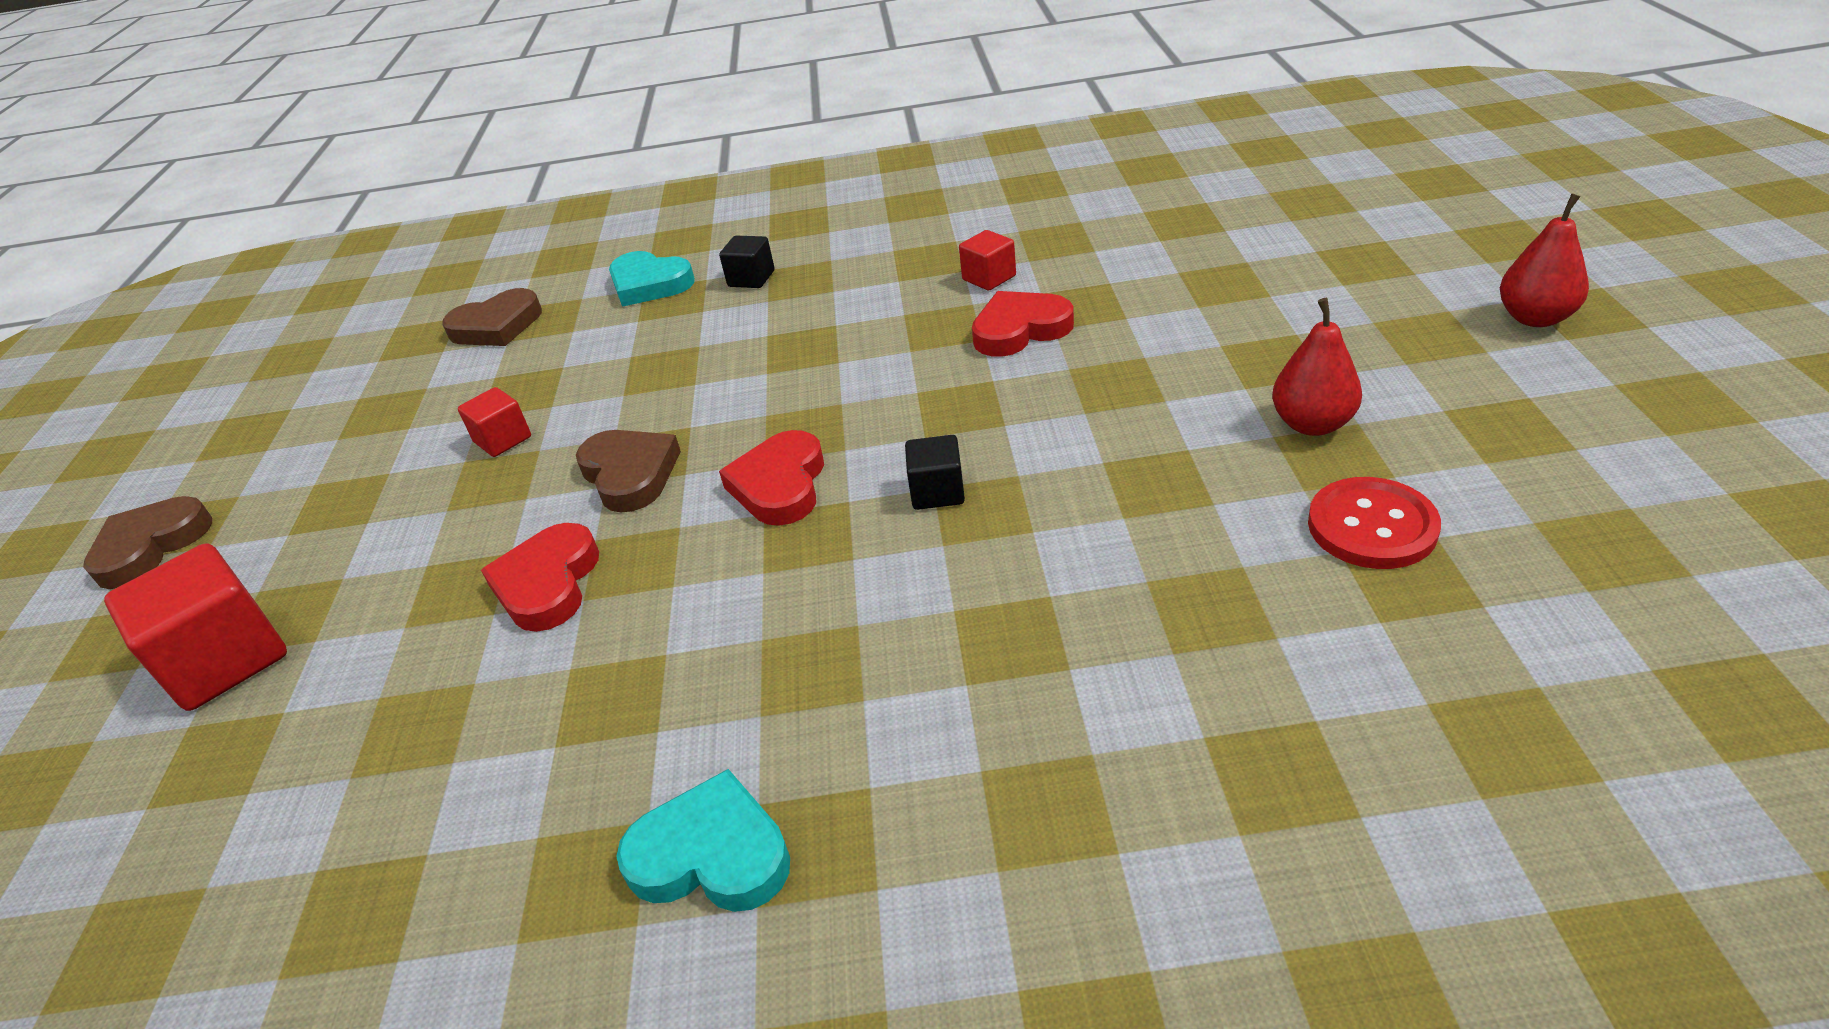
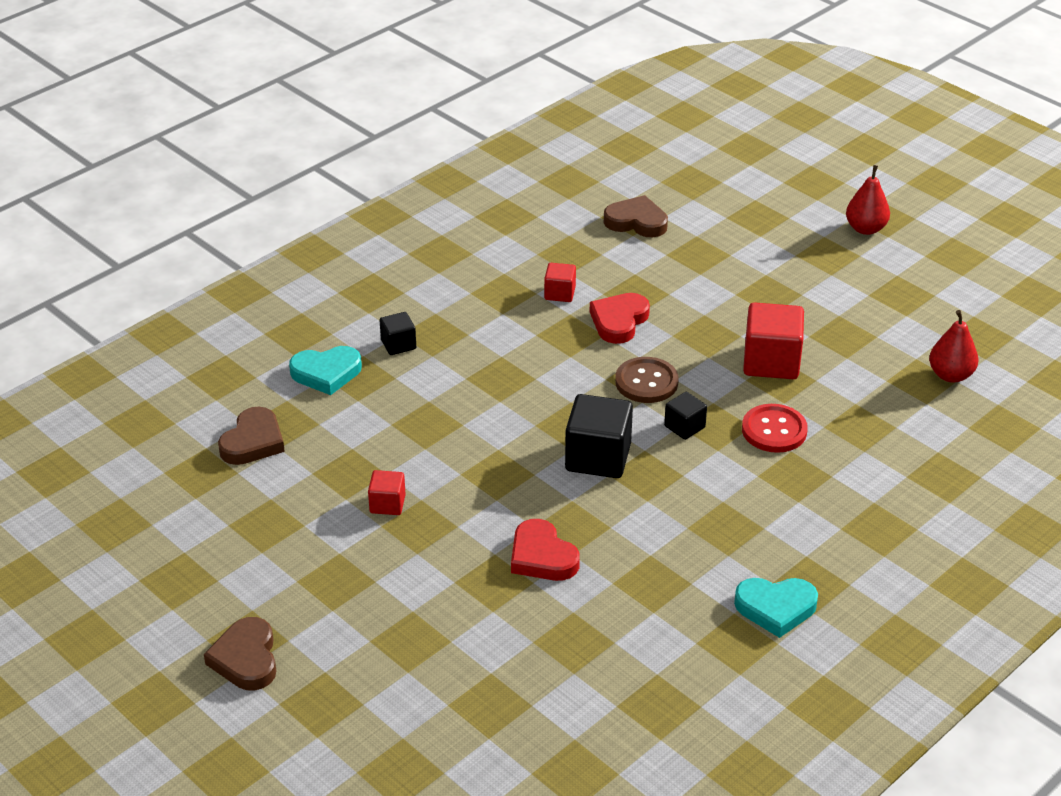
camera: 45 degrees left, 0 degrees up
(225, 660) = (414, 673): red cube -> red cube (771, 362)
(630, 474) = (503, 488): brown heart -> brown heart (636, 222)
(711, 854) = (776, 608): turquoise heart -> turquoise heart turned 150 degrees counterclockwise
(780, 485) = (598, 457): red heart -> black cube
(961, 414) = (646, 382): none -> brown button
(1312, 424) = (820, 323): red pear -> red pear (950, 375)
(1372, 526) = (889, 364): red button -> red button (774, 430)

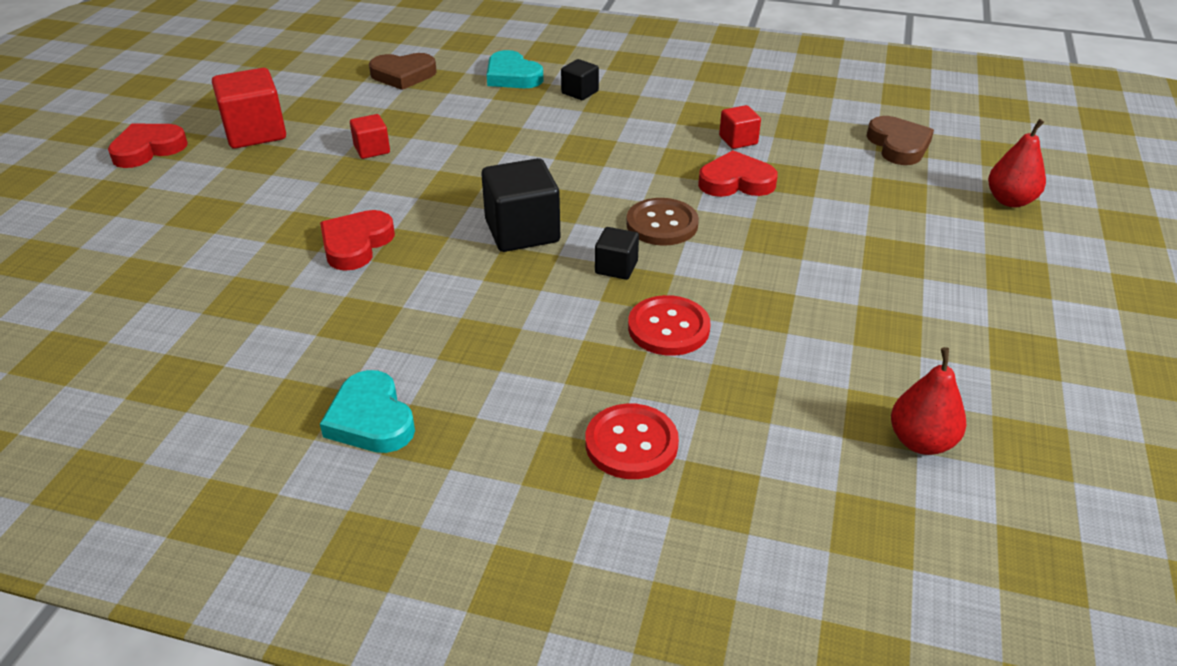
camera: 60 degrees right, 0 degrees up
(246, 659) = (148, 149): brown heart -> red heart
(771, 362) = (781, 291): red cube -> red cube (255, 132)
(865, 229) = (1106, 287): red pear -> red pear (1010, 201)
(878, 493) = (631, 444): none -> red button

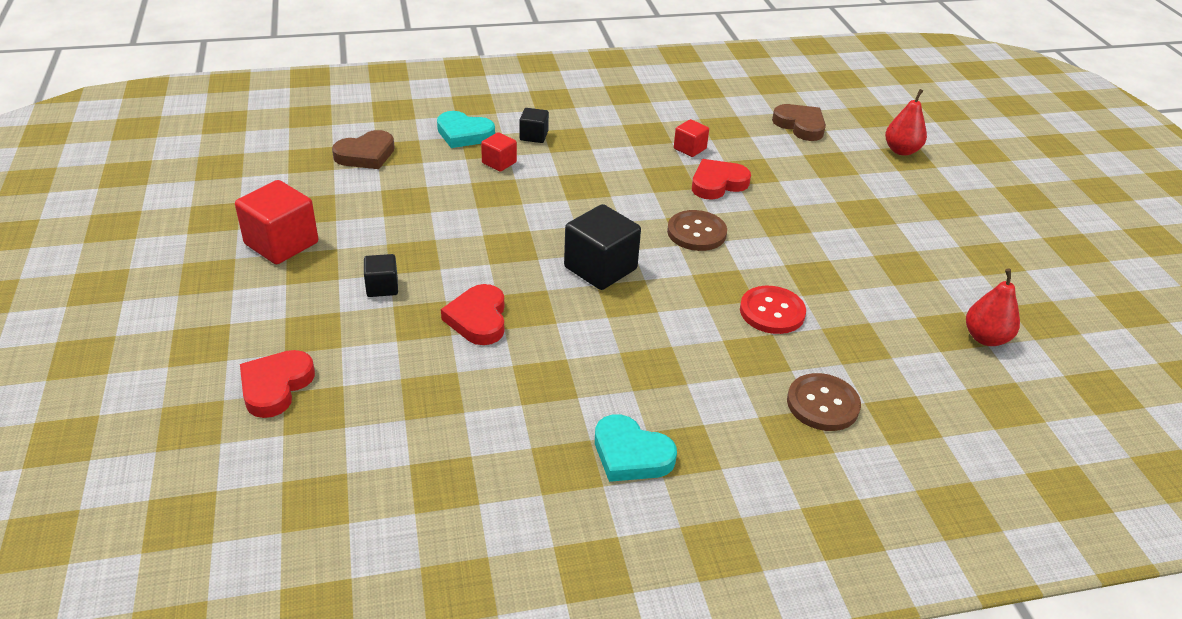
camera: 30 degrees left, 0 degrees up
(148, 149) = (190, 288): red heart -> red heart (275, 386)
(372, 149) = (407, 231): red cube -> red cube (499, 163)
(616, 267) = (695, 277): black cube -> black cube (382, 287)
(631, 444) = (822, 404): red button -> brown button

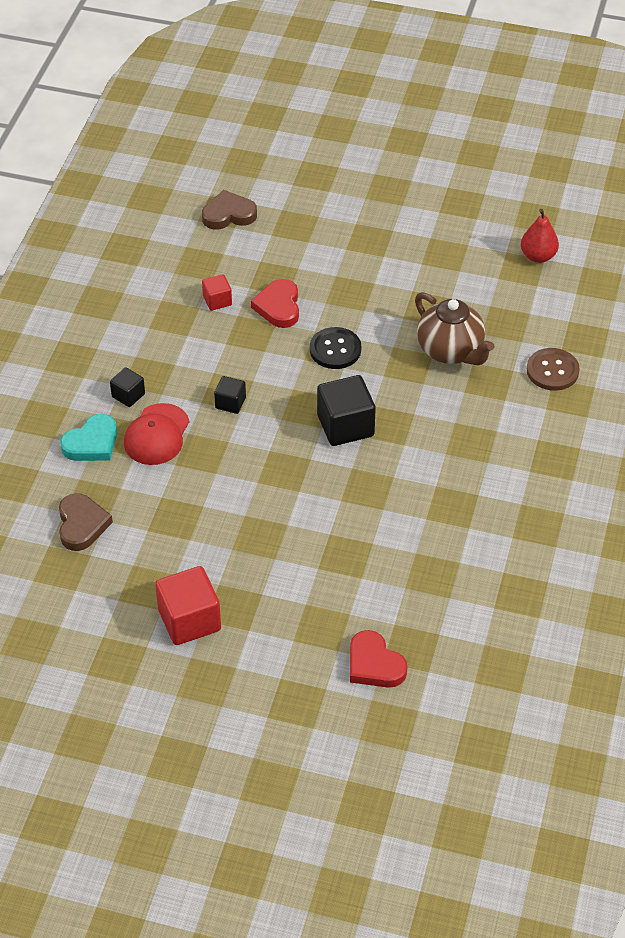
camera: 60 degrees left, 10 degrees up
(382, 287) = (290, 568): black cube -> black cube (230, 403)
(478, 319) = (364, 521): red heart -> none
(499, 163) = (157, 435): red cube -> red cap
(631, 454) = (545, 488): turquoise heart -> none
(696, 232) = (335, 350): brown button -> black button
(772, 312) = (451, 351): red button -> brown teapot
(901, 150) = (304, 174): red pear -> none

